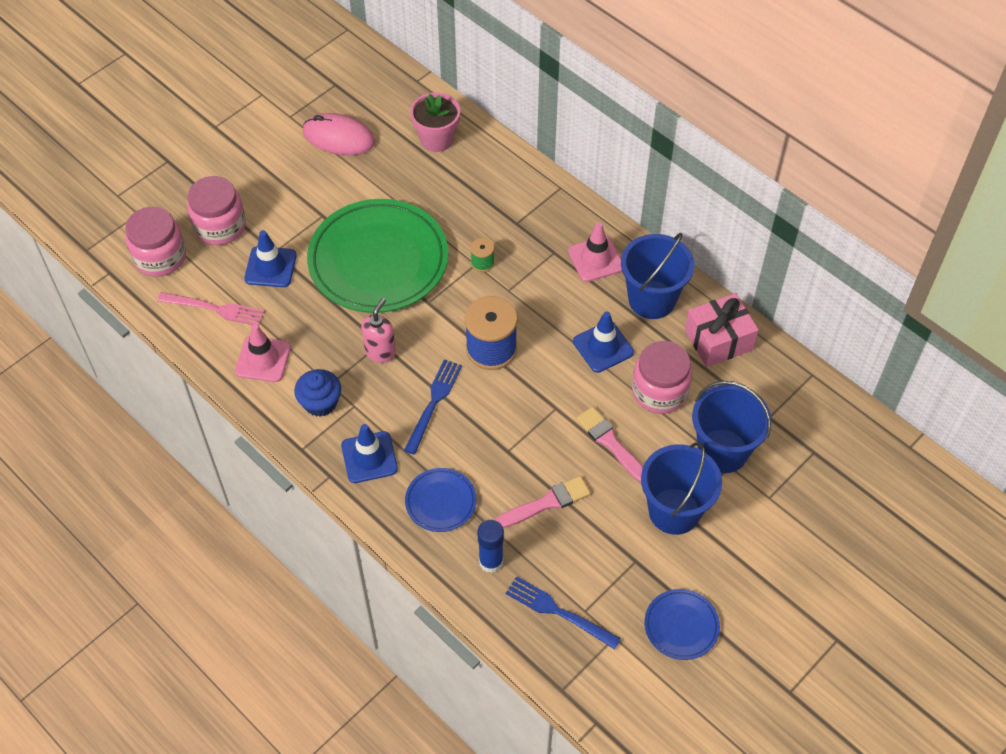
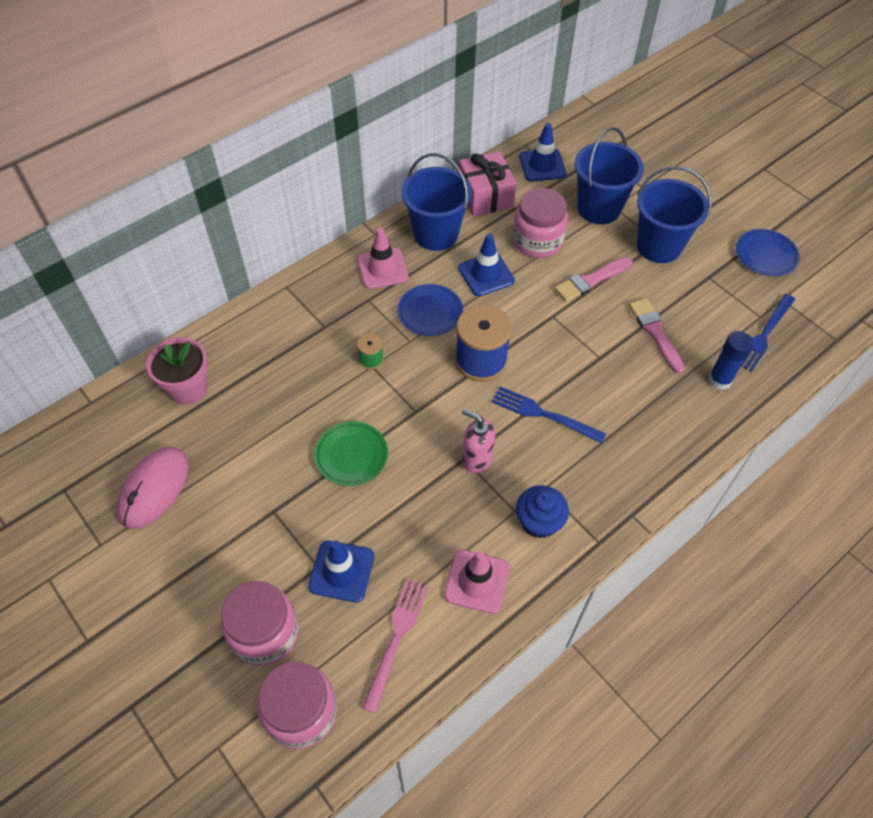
camera: 85 degrees left, 0 degrees up
(369, 457) = (608, 476): blue traffic cone -> blue traffic cone (542, 165)
(378, 260) = (351, 455): green plate -> green plate, size x0.46
(440, 502) = (658, 416): blue plate -> blue plate (430, 312)

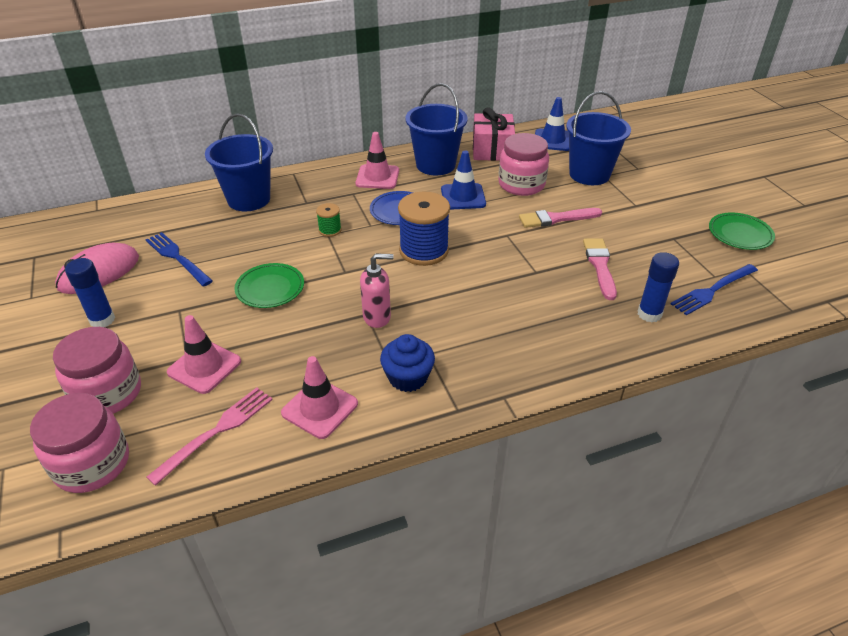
camera: 20 degrees right, 15 degrees down
(188, 388) = (173, 217): pink flower pot -> none
(200, 549) = (102, 320): none -> blue glue stick
(341, 571) = (204, 367): blue traffic cone -> pink traffic cone
(476, 459) = (377, 317): pink soap dispenser -> pink soap dispenser turned 120 degrees clockwise
(543, 414) = (458, 300): blue fork -> blue fork (177, 257)
(659, 246) = (634, 208): blue bucket -> blue bucket (249, 199)
(765, 255) = (740, 234): blue plate -> green plate

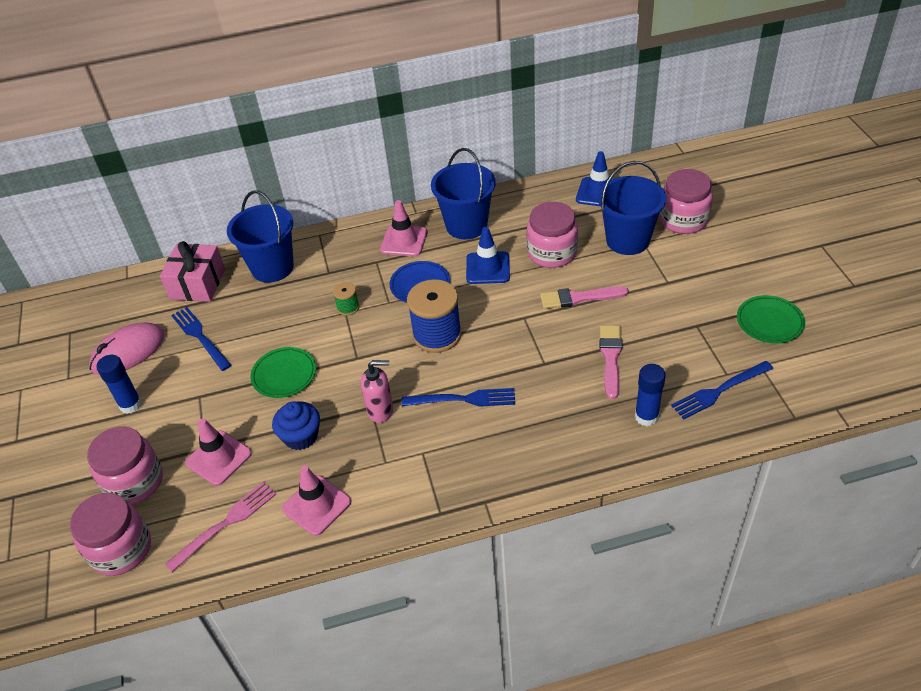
camera: 10 degrees right, 5 degrees up
(408, 378) = (400, 477): blue cupcake -> blue cupcake (301, 436)
(462, 304) = (464, 399): none -> blue fork
(492, 150) = (530, 205): pink gift -> pink gift (198, 284)
(635, 159) = (683, 220): none -> pink jar

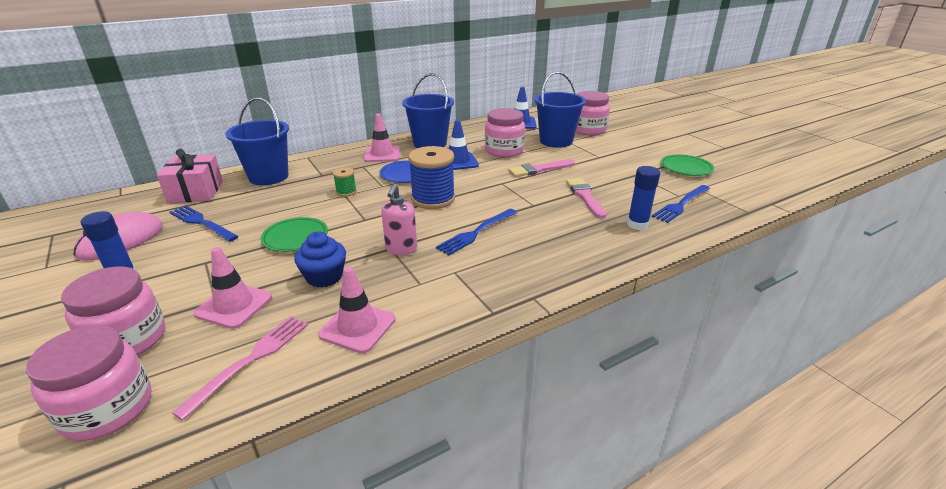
camera: 20 degrees left, 15 degrees down
(381, 411) = (401, 249): pink soap dispenser -> pink soap dispenser turned 120 degrees clockwise
(464, 399) = (476, 233): blue fork -> blue fork turned 150 degrees clockwise

